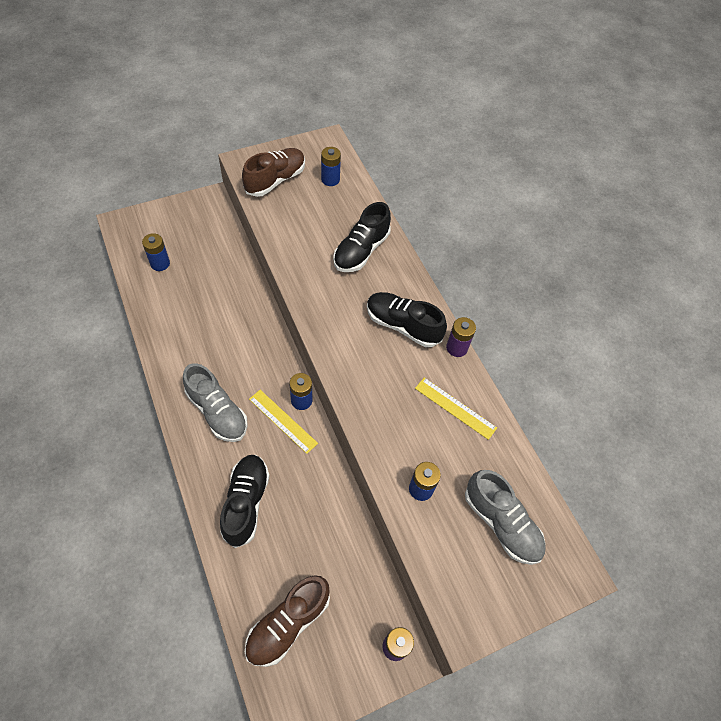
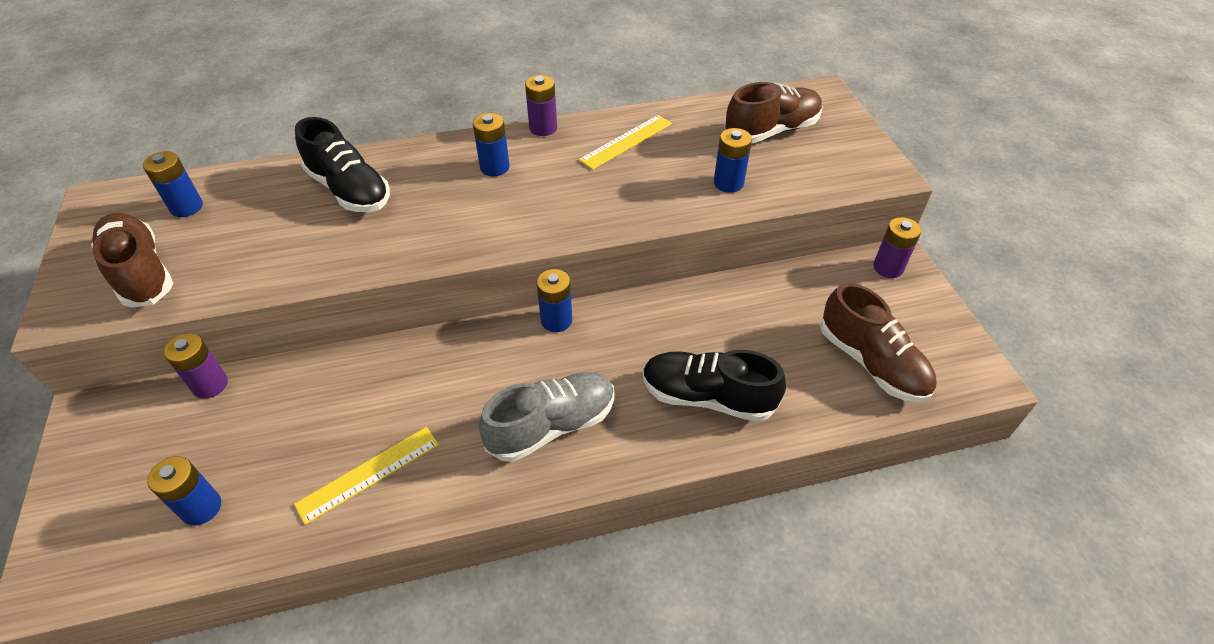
camera: 75 degrees left, 10 degrees down
(233, 240) = (210, 385): none -> purple battery
(282, 421) = (585, 344): yellow ruler -> yellow ruler (369, 474)
(402, 325) = (494, 167): black shoe -> blue battery
(501, 523) = (771, 131): grey shoe -> brown shoe

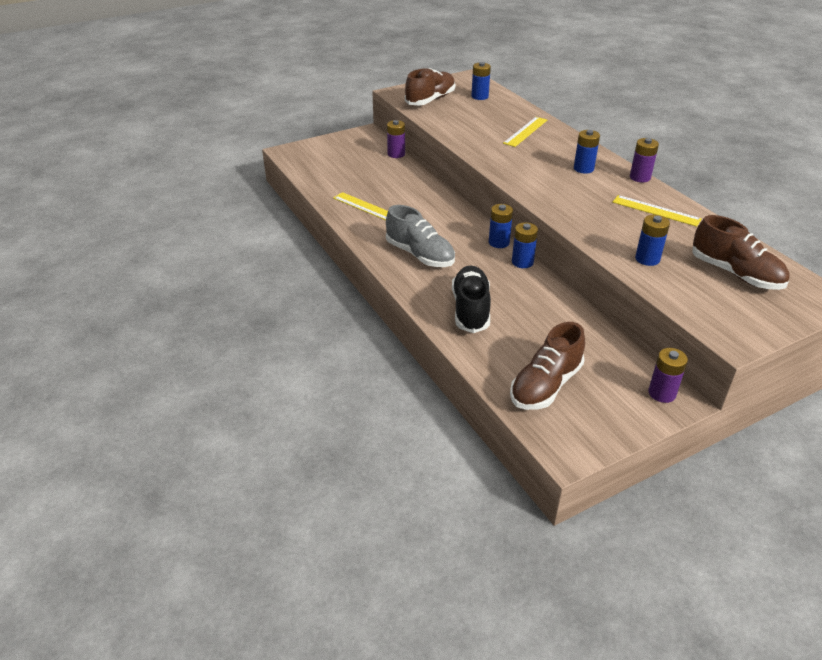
camera: 75 degrees right, 10 degrees down
(201, 507) = (332, 172): blue battery -> blue battery (522, 262)
(349, 190) = (525, 131): black shoe -> yellow ruler

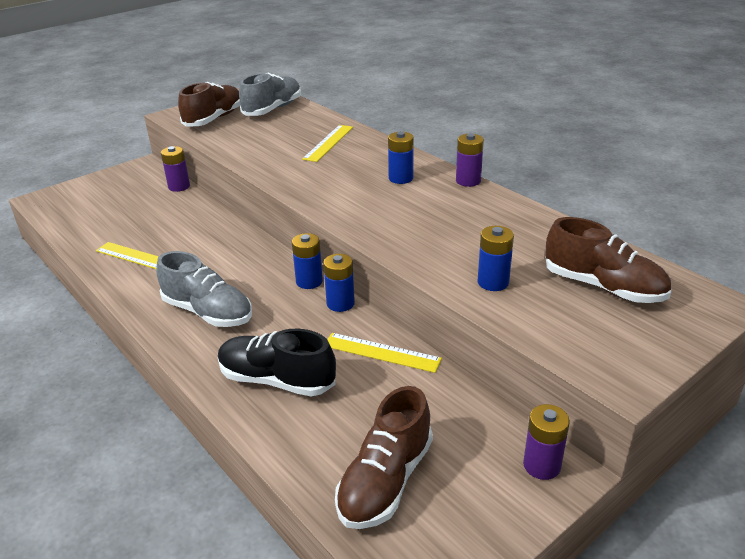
camera: 10 degrees left, 5 degrees down
(470, 309) = (276, 380): black shoe -> black shoe turned 60 degrees counterclockwise
(479, 96) = (273, 109): blue battery -> grey shoe
(656, 210) = (493, 218): yellow ruler -> yellow ruler (381, 352)

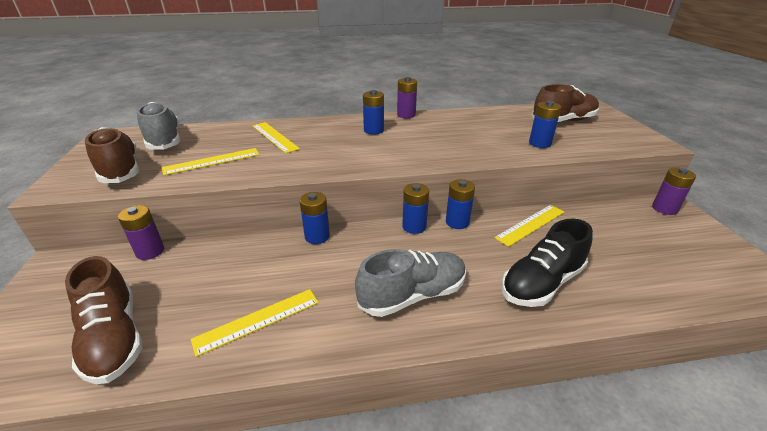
camera: 60 degrees left, 0 degrees up
(251, 240) = (317, 236): none -> blue battery
(257, 140) = (212, 161): none -> yellow ruler
(385, 481) = (675, 267): brown shoe -> brown shoe (114, 338)

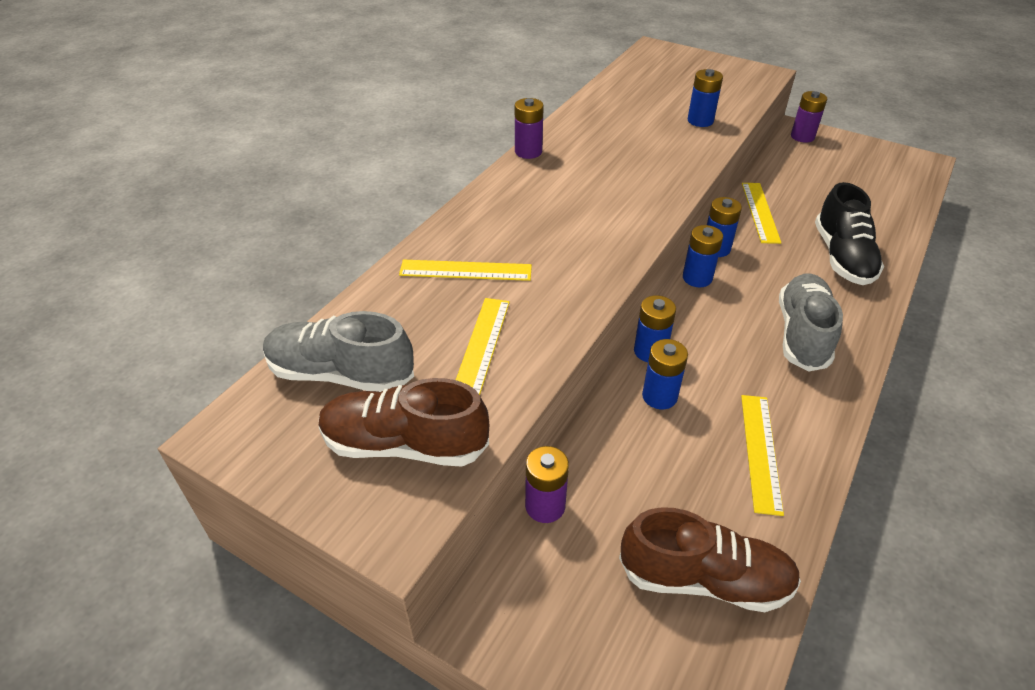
camera: 50 degrees left, 10 degrees up
(373, 130) = (544, 192): blue battery -> blue battery (659, 396)
(563, 121) = (668, 81): brown shoe -> none

